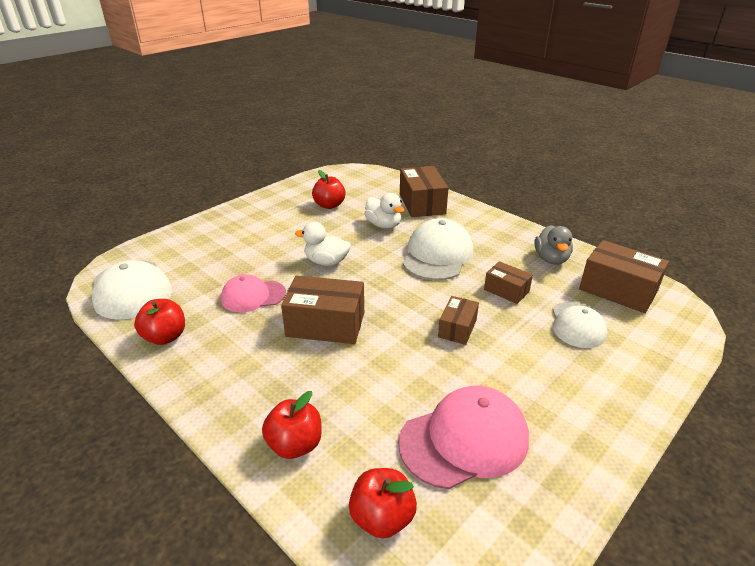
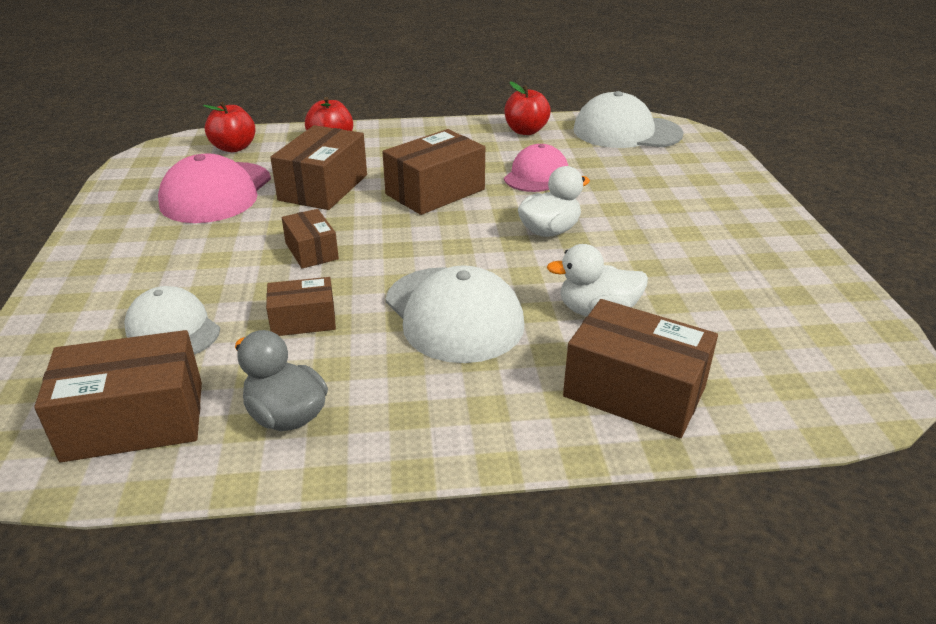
camera: 130 degrees right, 0 degrees up
(329, 205) = (722, 293): red apple -> none
(381, 382) = (323, 187): none -> brown box

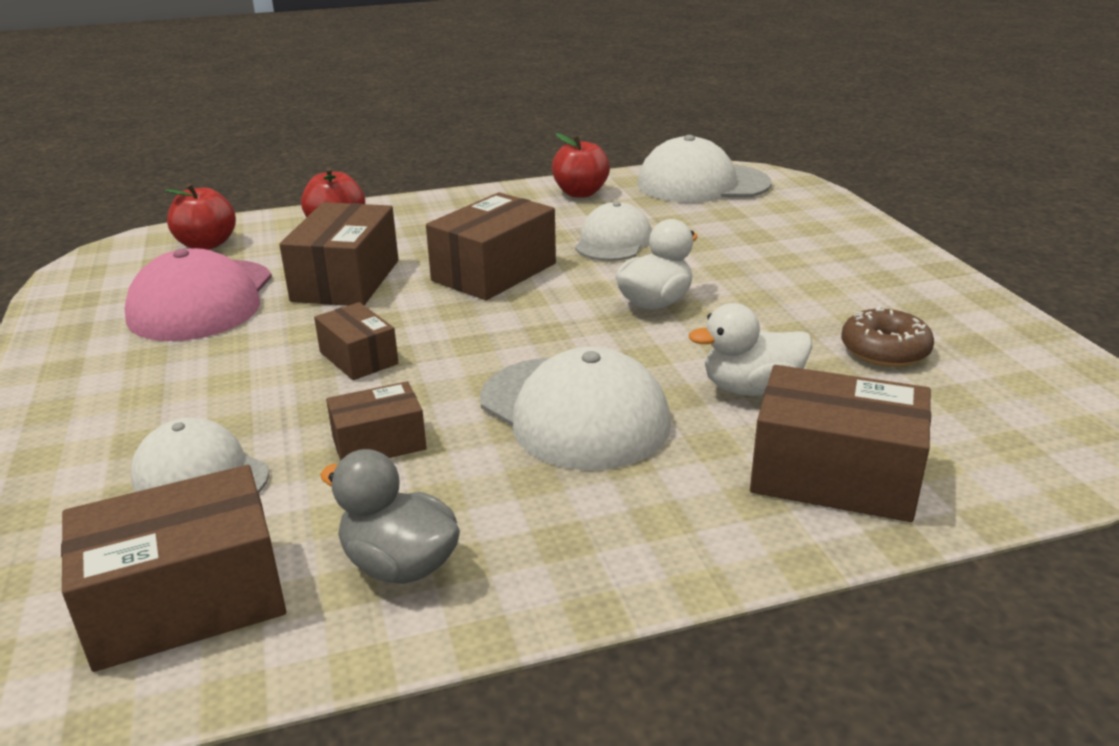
camera: 10 degrees left, 5 degrees down
(536, 175) = (613, 241): pink cap -> white cap
(718, 292) = (884, 351): none -> brown donut

